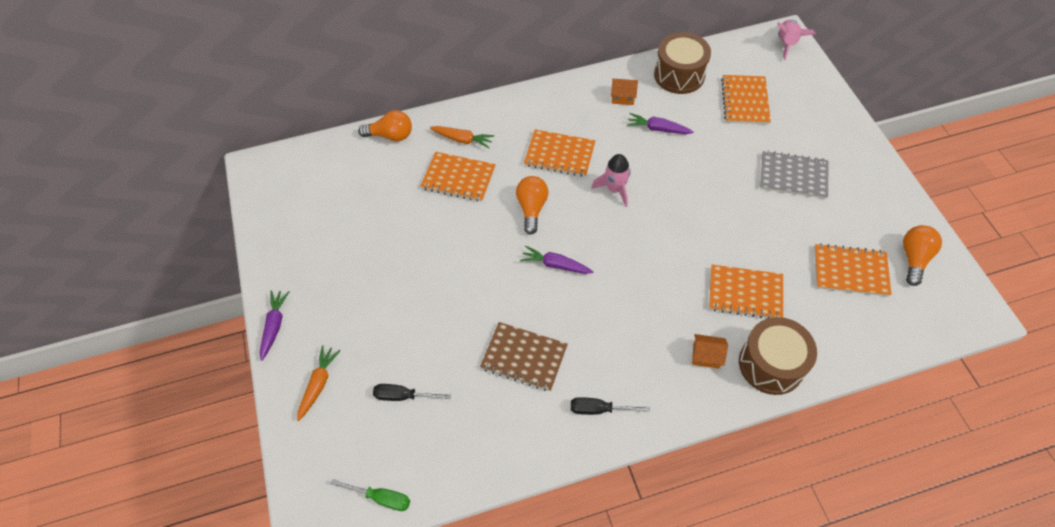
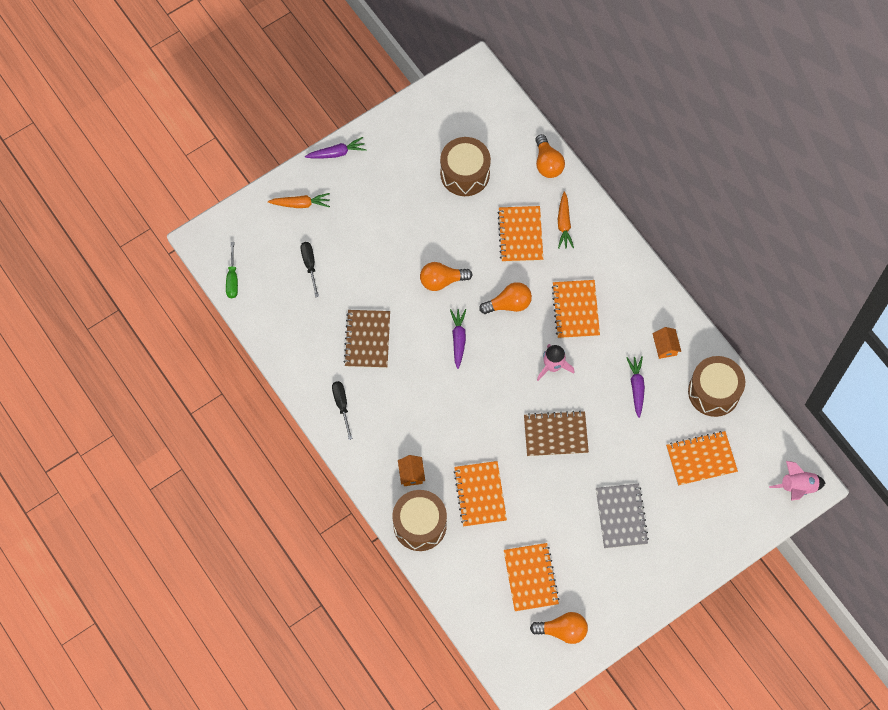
camera: 70 degrees right, 10 degrees up
(366, 207) = (465, 174): none -> brown drum
(480, 262) = (442, 280): none -> orange light bulb
(691, 207) = (555, 435): none -> brown notebook

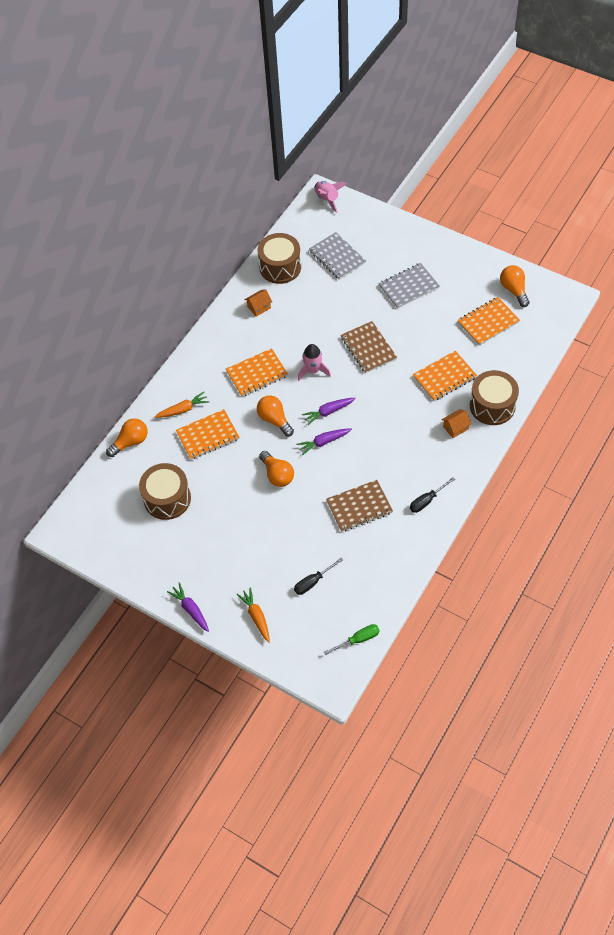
camera: 110 degrees left, 10 degrees down
(636, 387) = (302, 313): purple carrot -> purple carrot (328, 412)
(701, 459) = (337, 257): orange notebook -> grey notebook

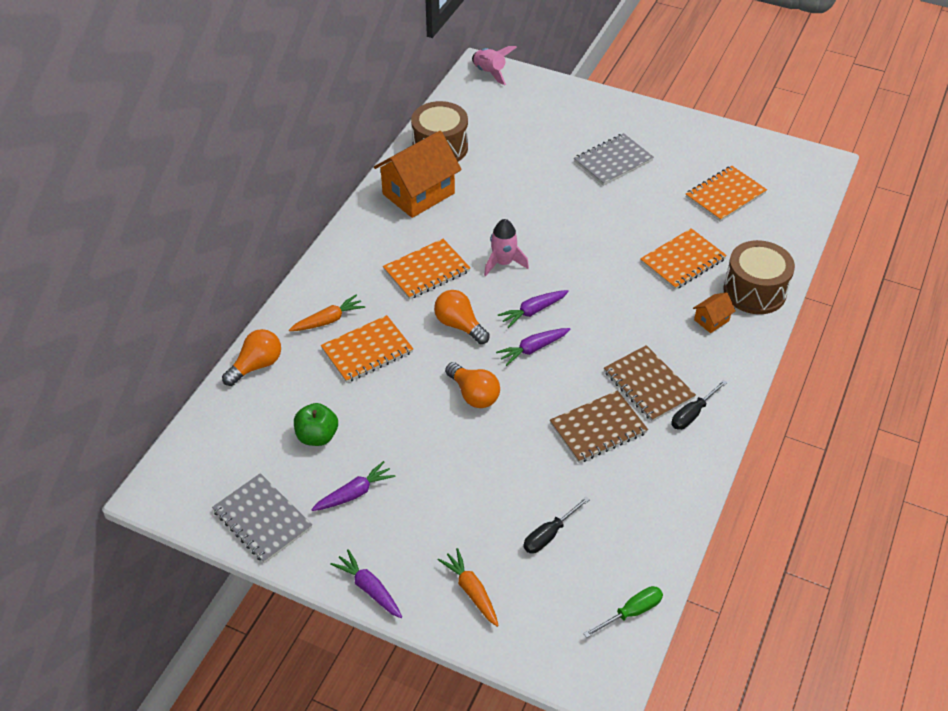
camera: 10 degrees left, 10 degrees down
(167, 499) = (317, 436): brown drum -> green apple
(187, 542) = (354, 493): none -> purple carrot
(259, 307) = (418, 193): orange house -> orange house, size x2.26
(337, 257) = (513, 133): grey notebook -> grey notebook (262, 519)
(368, 348) = (574, 233): brown notebook -> brown notebook (648, 385)
(514, 290) = (749, 158): orange light bulb -> none

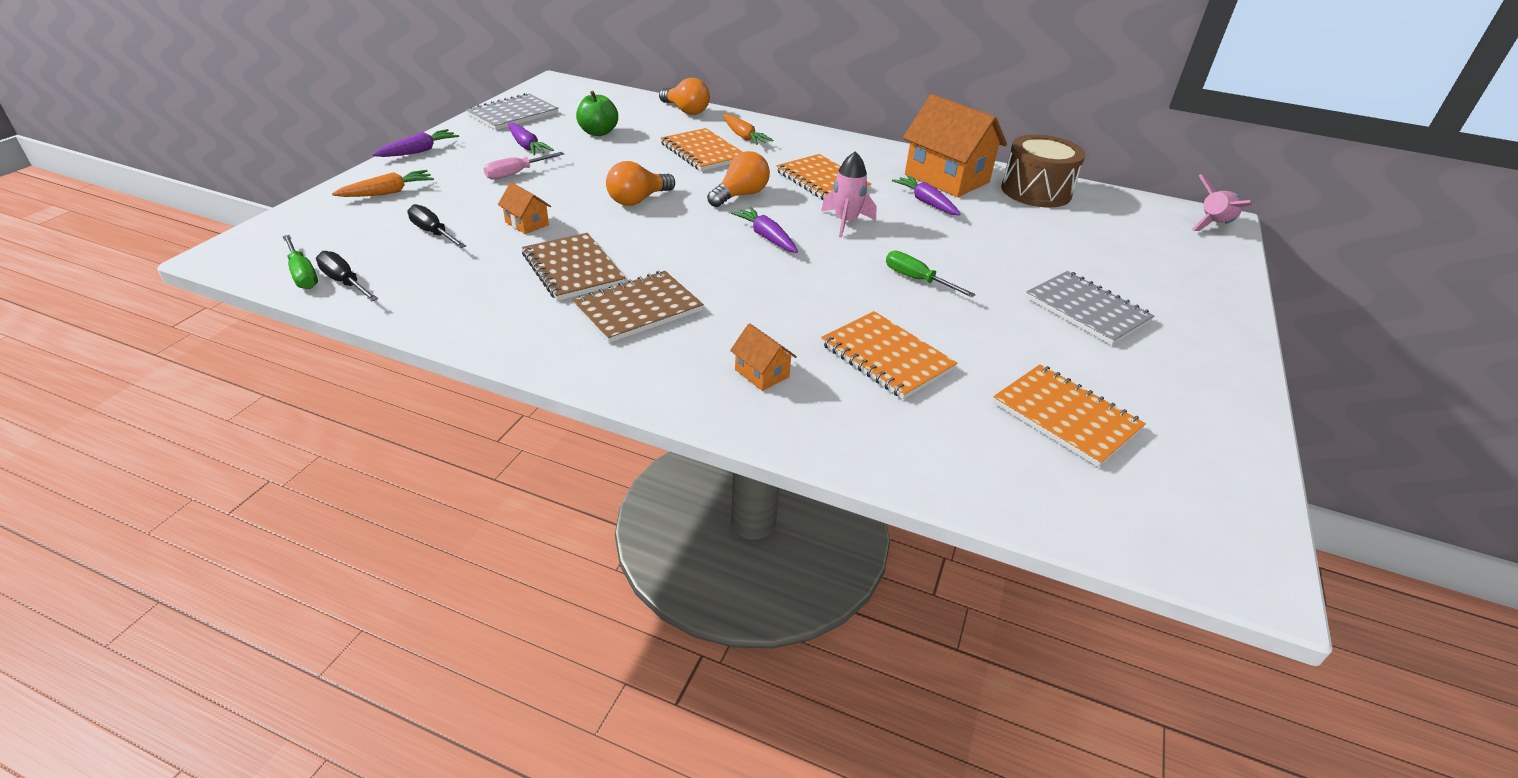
camera: 85 degrees right, 10 degrees down
(422, 492) = (516, 173): none -> pink screwdriver
(525, 469) = (527, 223): none -> orange house
(533, 349) = (704, 235): purple carrot -> purple carrot (926, 202)
(586, 234) = (917, 280): none -> green screwdriver
(692, 414) = (581, 340): black screwdriver -> black screwdriver (344, 282)
(754, 291) = (833, 426): brown drum -> none

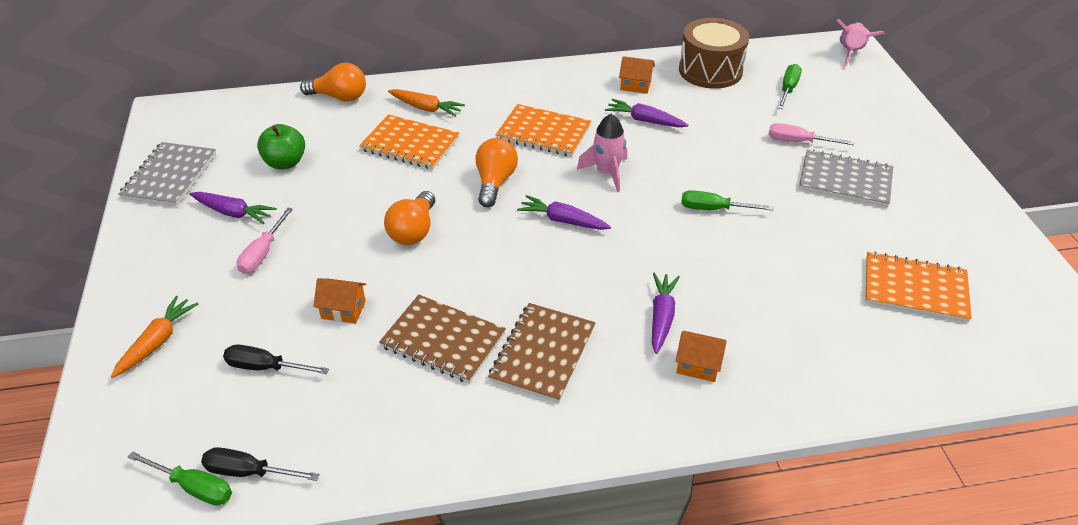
camera: 30 degrees left, 5 degrees up
(418, 151) = (125, 272): purple carrot -> purple carrot (661, 317)
(886, 357) = (764, 299): orange notebook -> none
(947, 178) = (635, 85): orange house -> orange house, size x0.44
(1068, 266) = (798, 142): none -> pink screwdriver
(1105, 228) = (788, 89): none -> green screwdriver

